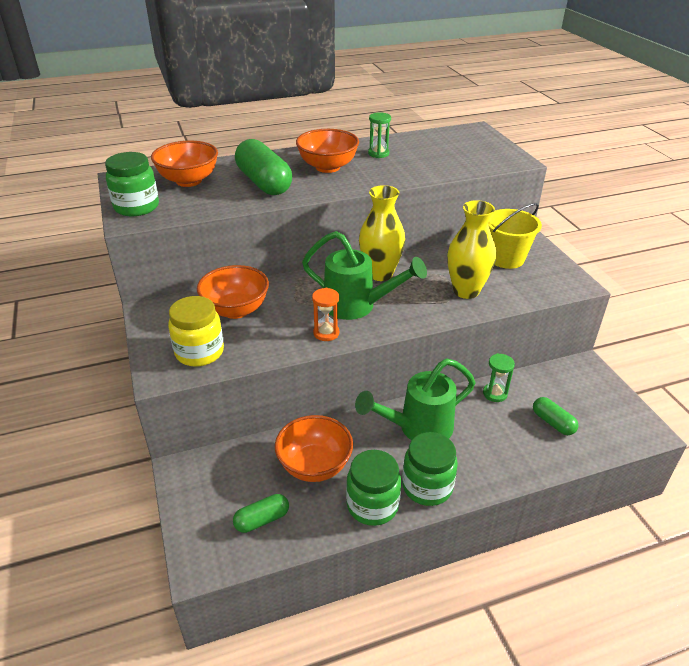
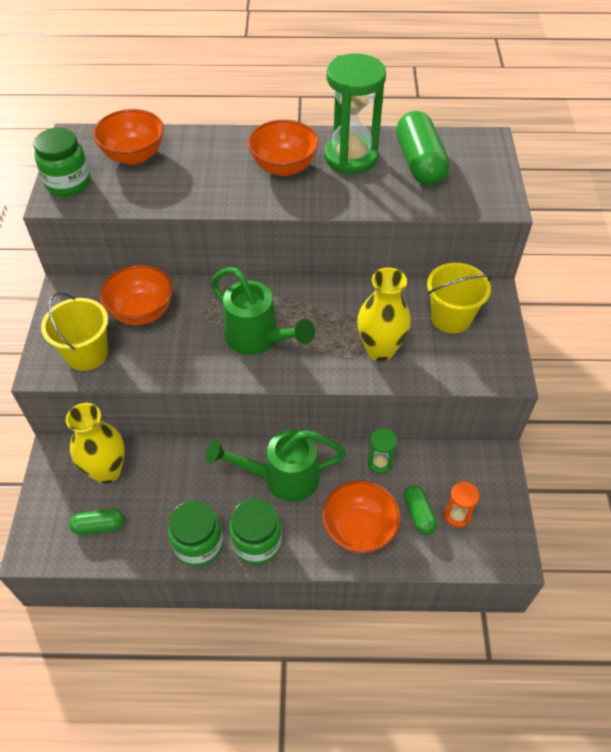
camera: 20 degrees right, 15 degrees up
(199, 352) = (87, 354): yellow jar -> yellow bucket
(264, 183) = (205, 176): green capsule -> green capsule (419, 163)
(314, 466) = (168, 487): orange bowl -> orange bowl (359, 529)
(326, 333) = (211, 364): orange hourglass -> orange hourglass (457, 515)
(378, 153) = (351, 157): green hourglass -> green hourglass, size x2.19
(380, 274) = (304, 303): yellow vase -> yellow vase (107, 471)

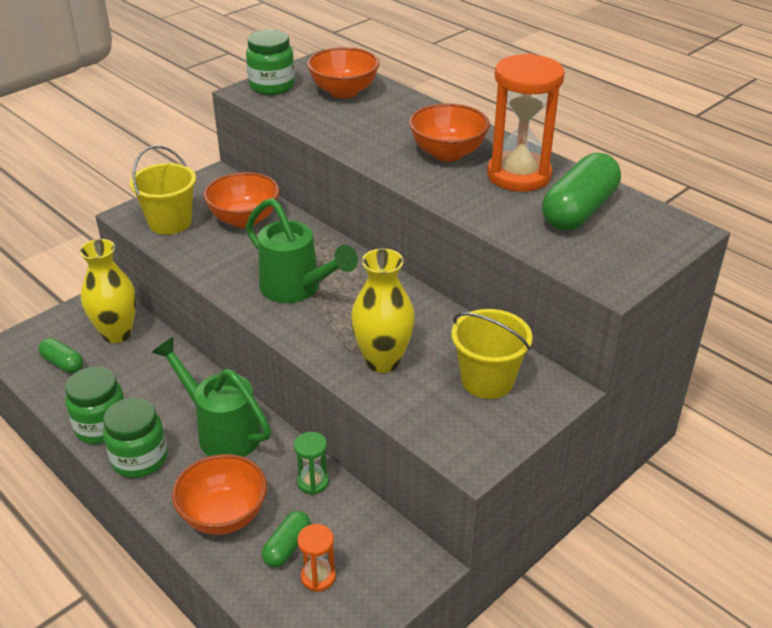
camera: 45 degrees right, 15 degrees down
(258, 340) = (297, 289): green watering can -> green watering can turned 45 degrees counterclockwise
(351, 157) = (519, 175): green hourglass -> orange hourglass

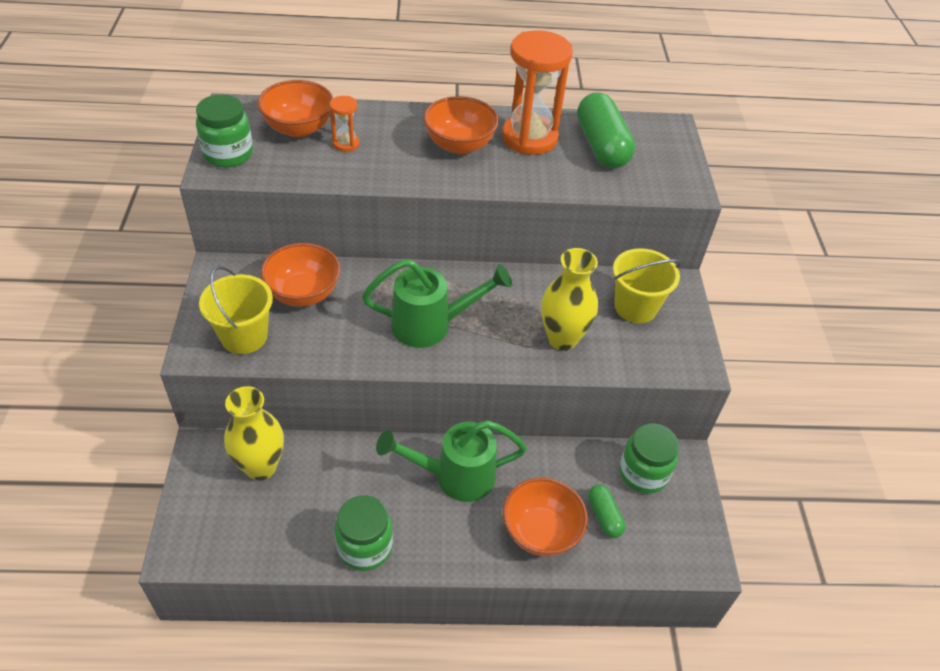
camera: 50 degrees left, 10 degrees up
(63, 363) = (253, 526): green capsule -> none
(139, 459) = (429, 545): green jar -> green jar (643, 473)
(313, 482) = (560, 461): green hourglass -> none
(318, 577) = (645, 518): orange hourglass -> orange hourglass (346, 144)

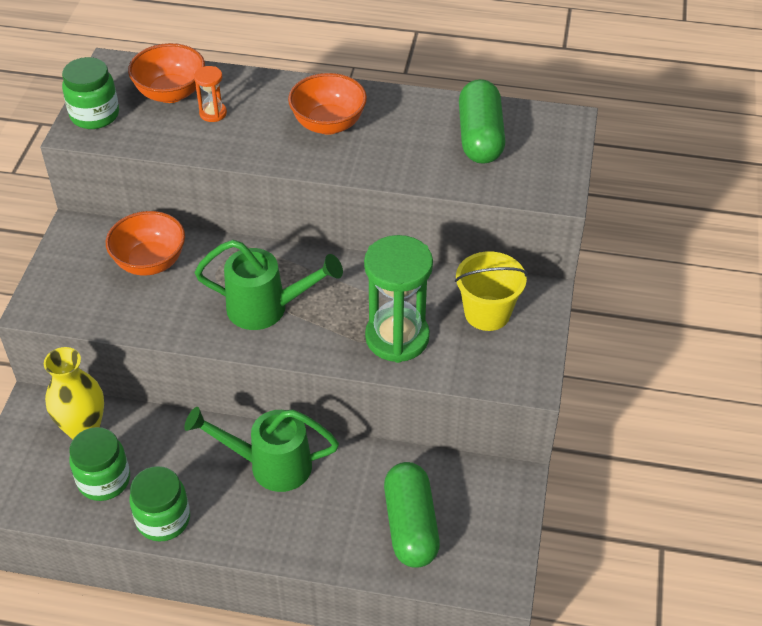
camera: 15 degrees right, 0 degrees up
(244, 336) = (82, 299): yellow bucket -> none
(529, 138) = (405, 122): orange hourglass -> none
(540, 532) = (340, 531): orange bowl -> none
(562, 339) = (397, 337): yellow vase -> green hourglass
(604, 516) = (410, 525): green capsule -> green capsule, size x1.90
(643, 473) = (466, 489): green jar -> green jar (104, 480)

